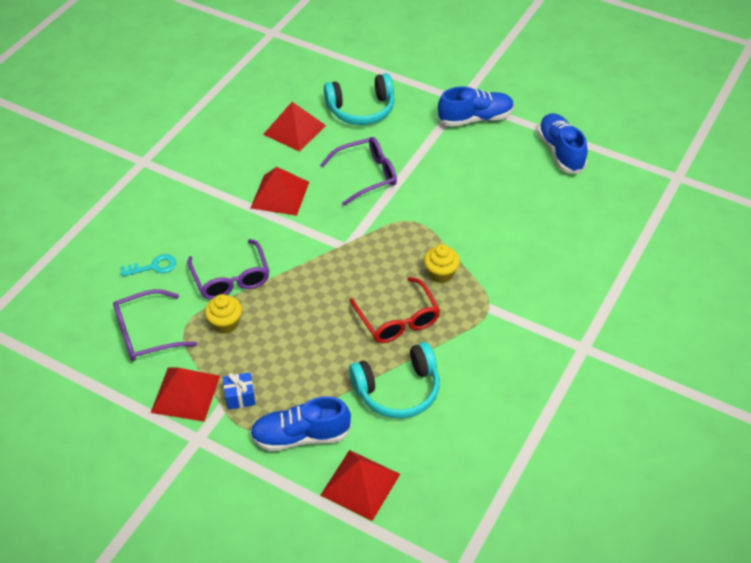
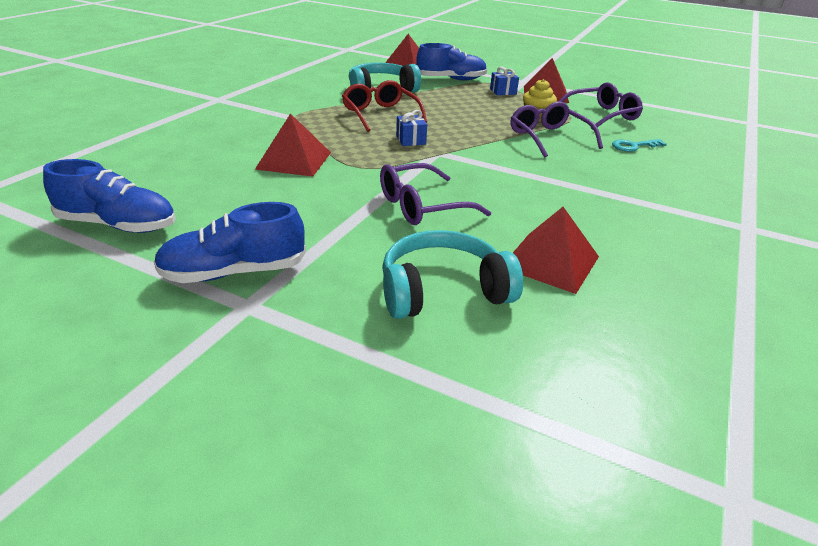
camera: 175 degrees right, 15 degrees down
(280, 195) = (532, 191): red pyramid -> red pyramid (294, 160)
(368, 267) = (411, 140): none -> blue gift
(441, 273) = (334, 134): yellow cupcake -> none
(560, 152) = (118, 225): blue shoe -> blue shoe turned 60 degrees counterclockwise

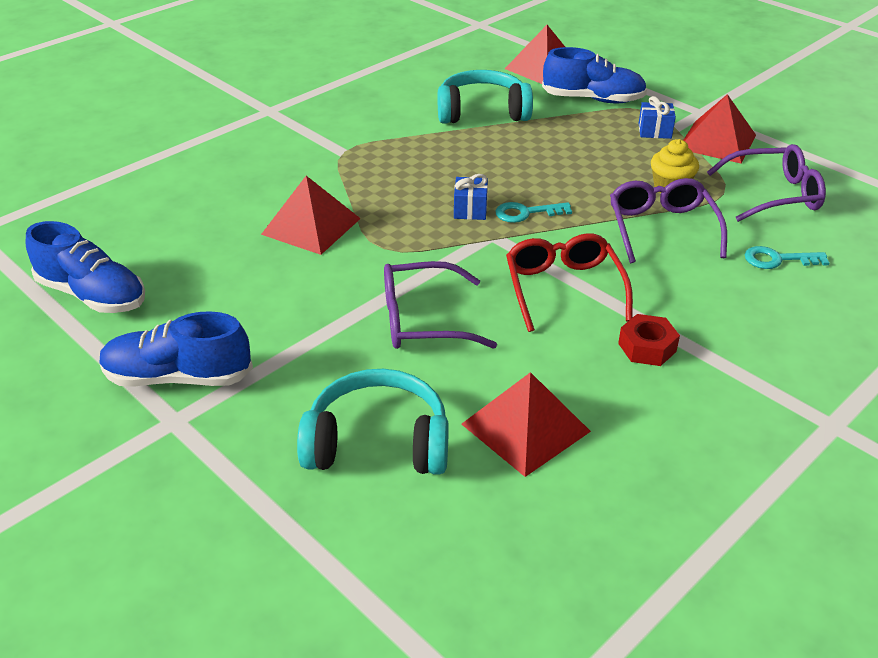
camera: 20 degrees right, 5 degrees up
(380, 114) = (456, 159): red glasses -> red glasses (563, 288)
(452, 138) = (526, 213): none -> turquoise key
(594, 201) = (647, 347): none -> red nut

